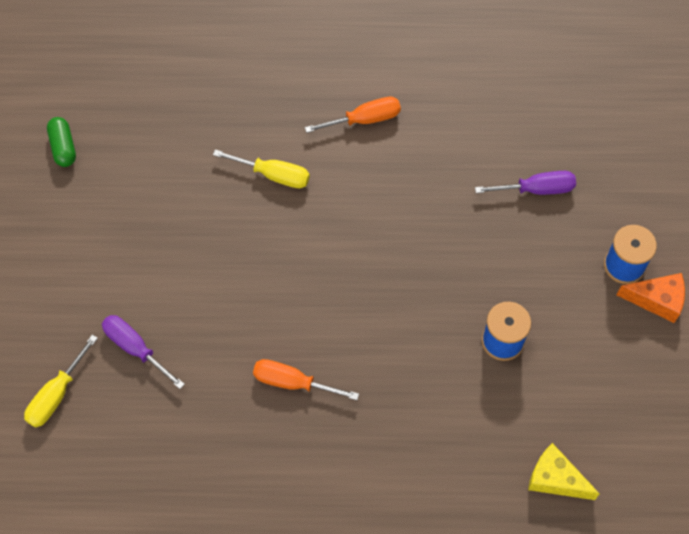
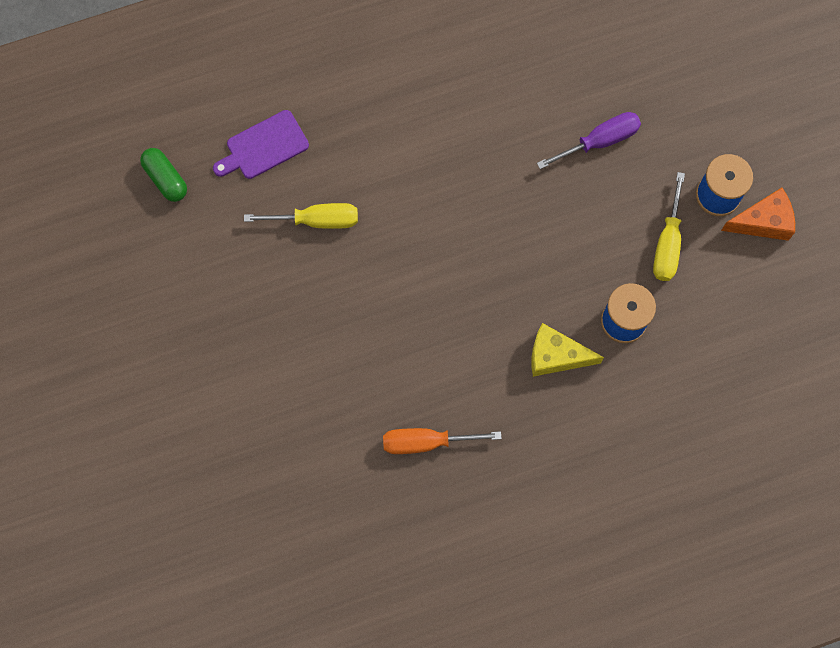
camera: 20 degrees left, 10 degrees up
(56, 394) = (185, 543): yellow screwdriver -> yellow screwdriver (667, 243)
(63, 147) = (74, 267): green capsule -> green capsule (165, 179)
(135, 348) = (247, 464): purple screwdriver -> none
(254, 105) = (264, 147): none -> purple cutting board
(364, 119) = (389, 123): orange screwdriver -> none
(555, 479) = (726, 447): yellow cheese -> yellow cheese (556, 356)

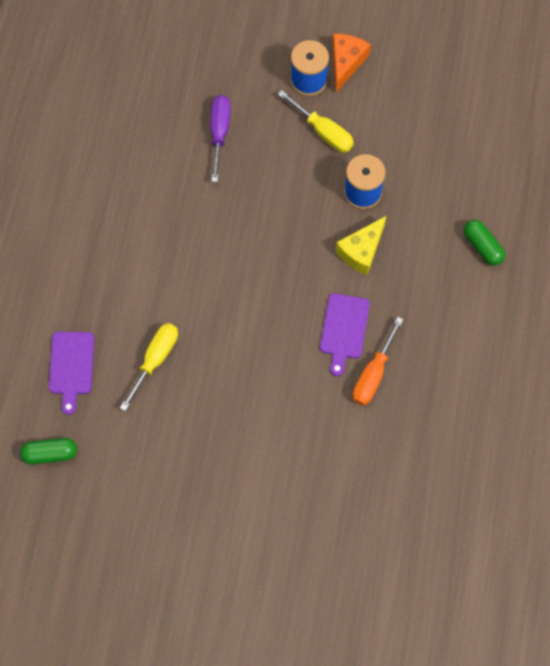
camera: 60 degrees left, 5 degrees down
(457, 386) = (344, 329): none -> purple cutting board
(638, 479) = (482, 246): none -> green capsule

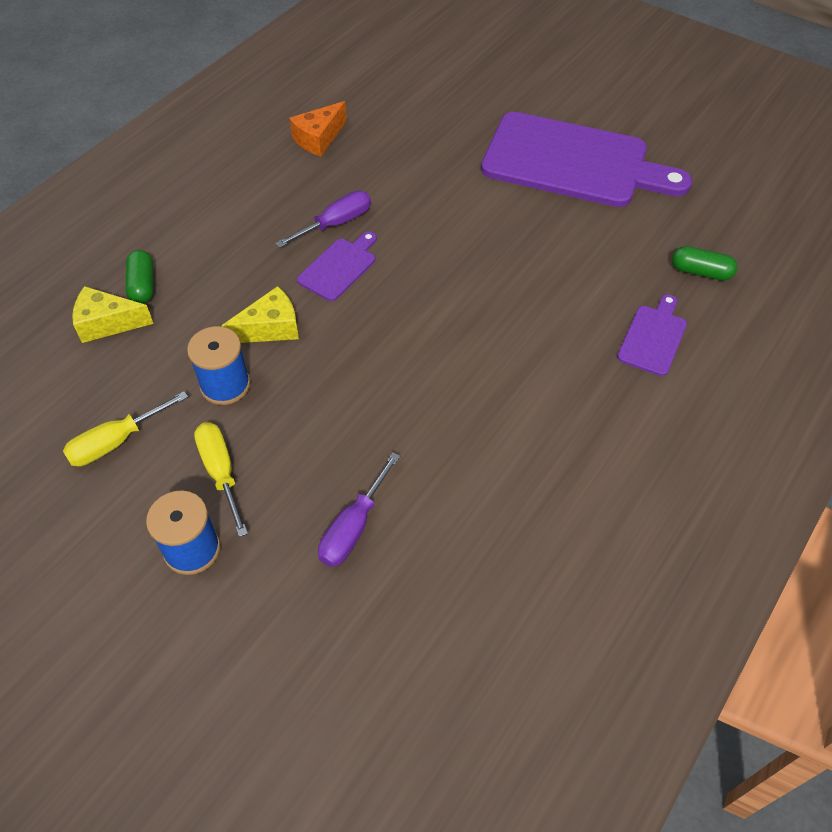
camera: 155 degrees left, 15 degrees down
(155, 360) = (555, 311): yellow screwdriver -> yellow screwdriver (116, 442)
(201, 546) = (573, 162): none -> purple cutting board
(346, 63) = (127, 551): orange cheese -> orange cheese (319, 138)
(373, 374) = (336, 223): orange screwdriver -> purple screwdriver
(482, 204) = (107, 323): none -> yellow cheese

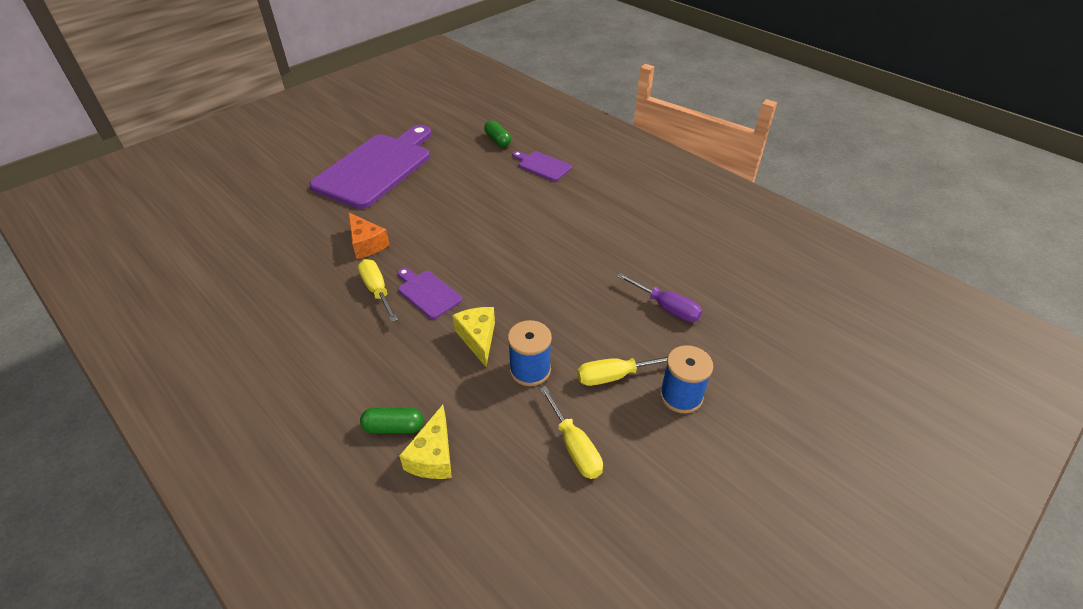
camera: 80 degrees left, 10 degrees down
(319, 138) = (263, 292): orange cheese -> orange cheese (366, 244)
(336, 223) = (377, 290): purple screwdriver -> yellow screwdriver
(700, 272) = (498, 140): green capsule -> green capsule turned 60 degrees counterclockwise

